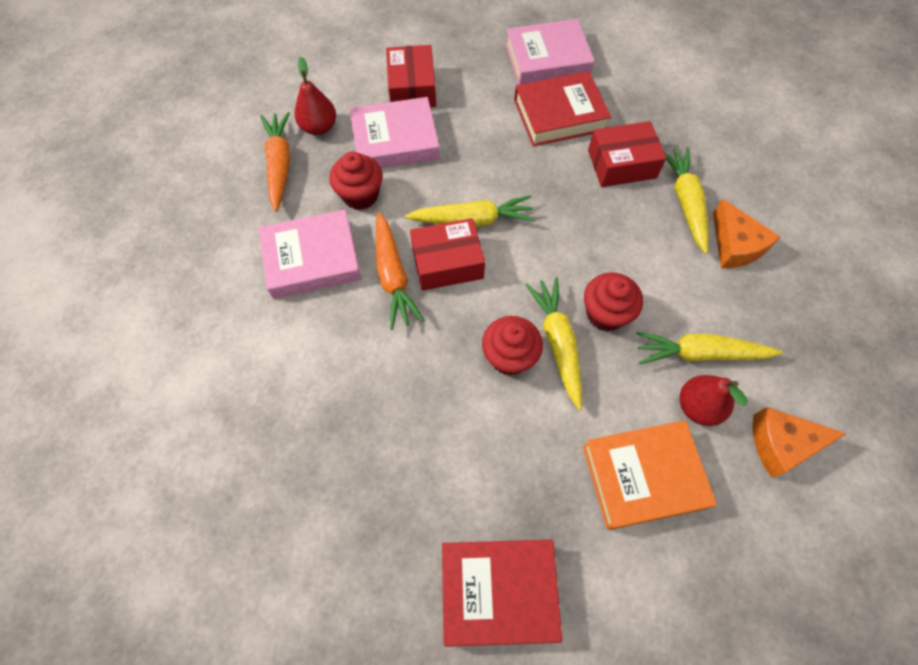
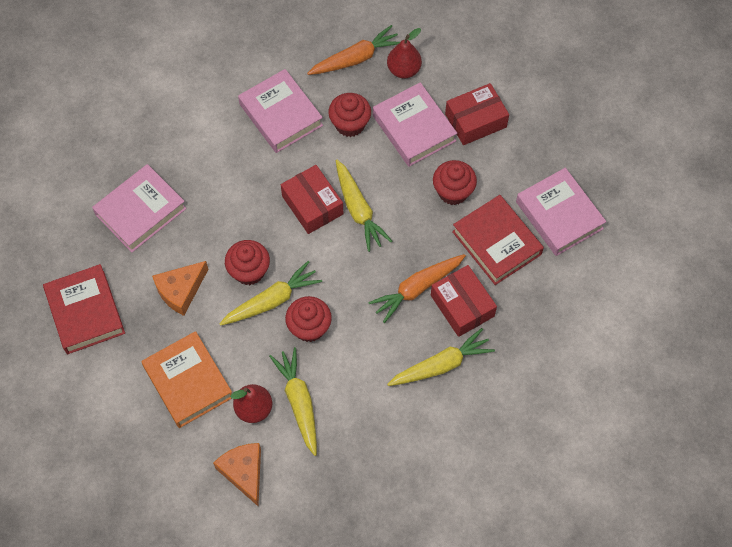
camera: 70 degrees right, 0 degrees up
(371, 466) = (140, 211): none -> pink book
(393, 276) = (287, 173): orange carrot -> orange carrot (417, 288)
(486, 131) = (453, 192): none -> red cupcake
(735, 245) = (412, 412): orange cheese -> orange cheese (180, 291)

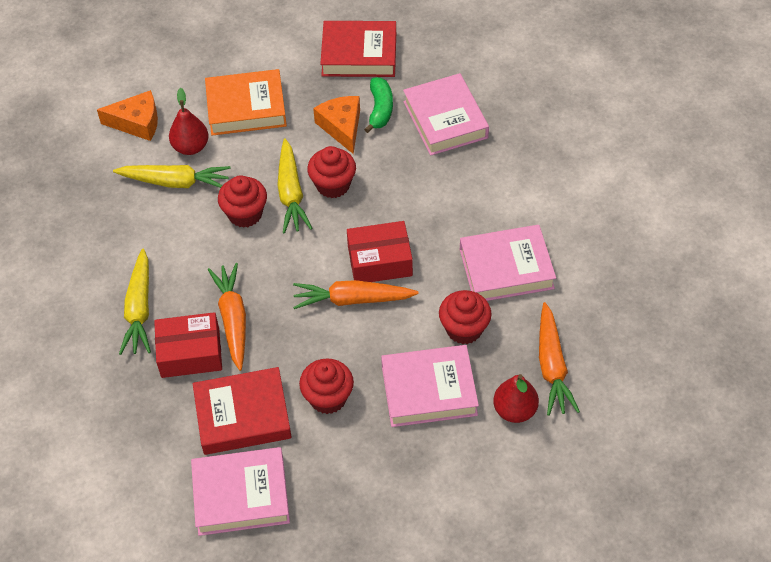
camera: 115 degrees right, 10 degrees down
(148, 267) = (380, 109): none -> green banana
(358, 210) = (352, 300): yellow carrot -> orange carrot
(475, 120) = (409, 459): red box -> none

